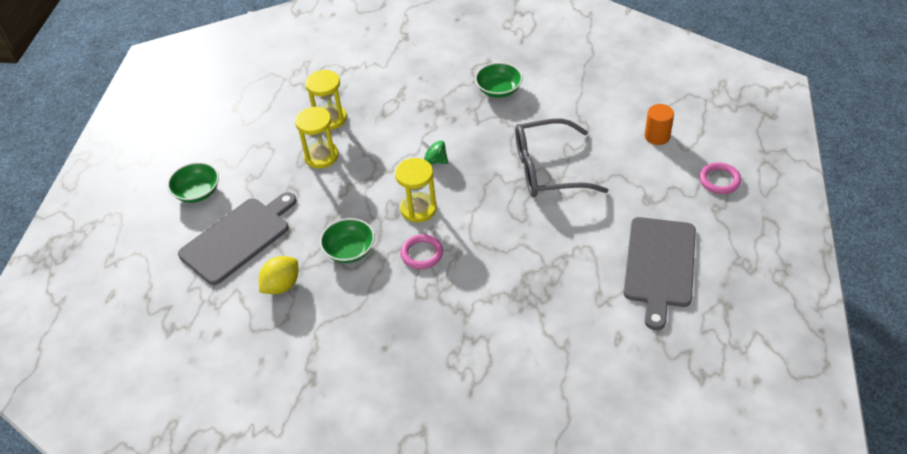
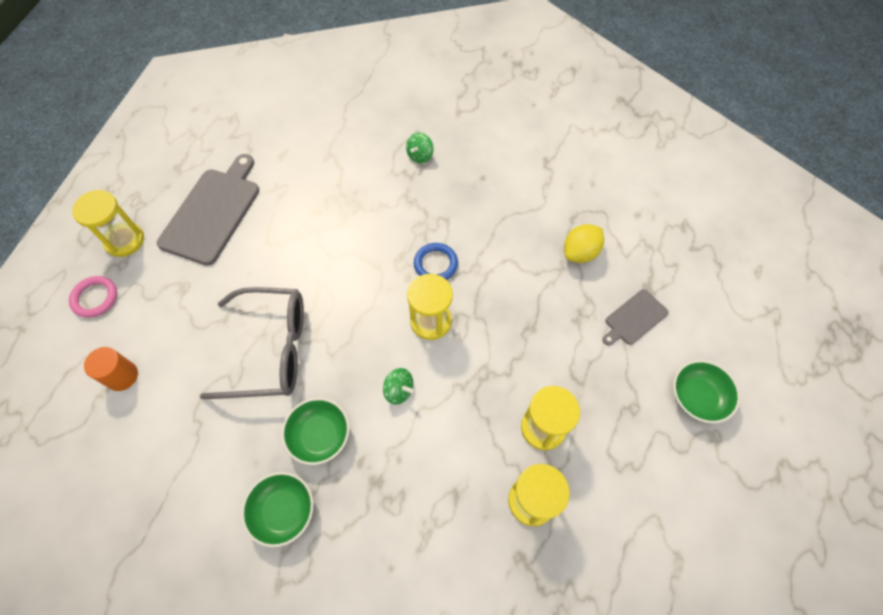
camera: 175 degrees left, 15 degrees up
(238, 238) = (634, 318): grey cutting board -> grey cutting board, size x0.52
(349, 250) = (510, 281): green bowl -> green bowl (319, 435)
(422, 254) = (435, 264): pink ring -> blue ring
(459, 362) = (420, 156): none -> green spinning top
(728, 227) = (124, 240): none -> yellow hourglass

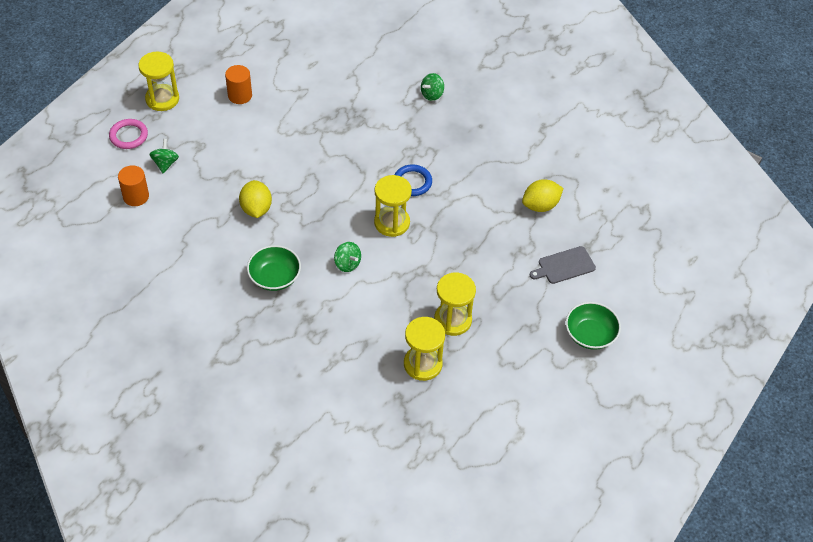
camera: 15 degrees right, 10 degrees down
(148, 321) = (165, 163): none -> green spinning top
(213, 212) = (240, 95): grey cutting board -> orange cylinder
(271, 350) = (256, 209): grey glasses -> yellow lemon
(283, 511) = (231, 317): green bowl -> none

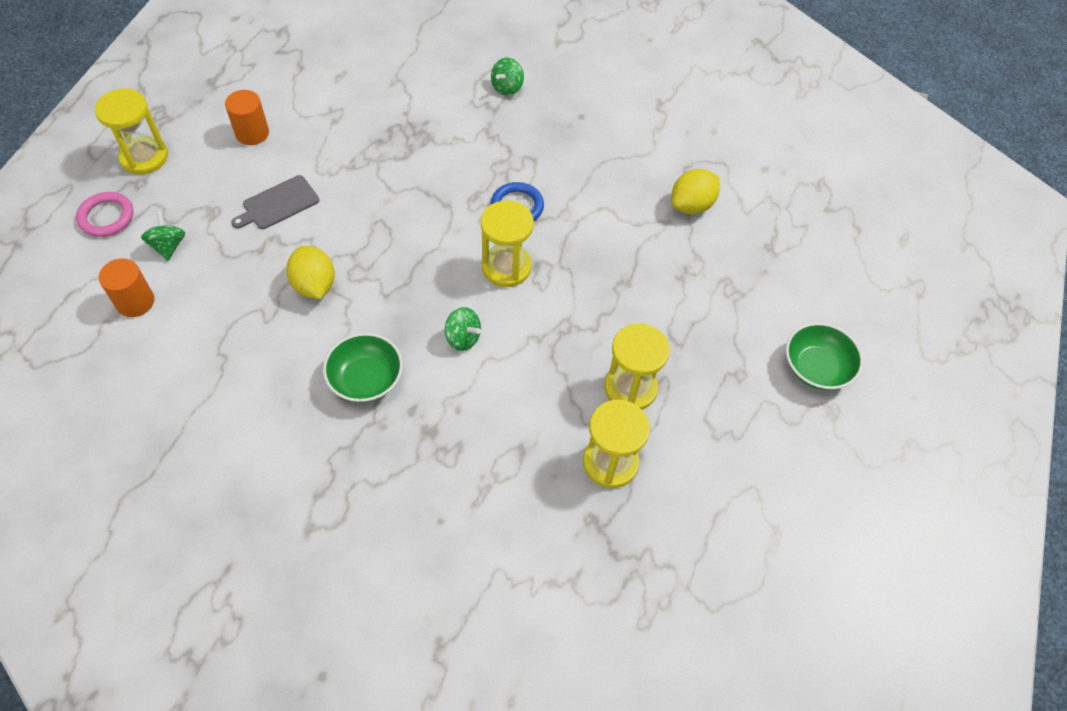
camera: 15 degrees left, 5 degrees up
(564, 266) = (750, 280): grey cutting board -> grey cutting board (278, 204)

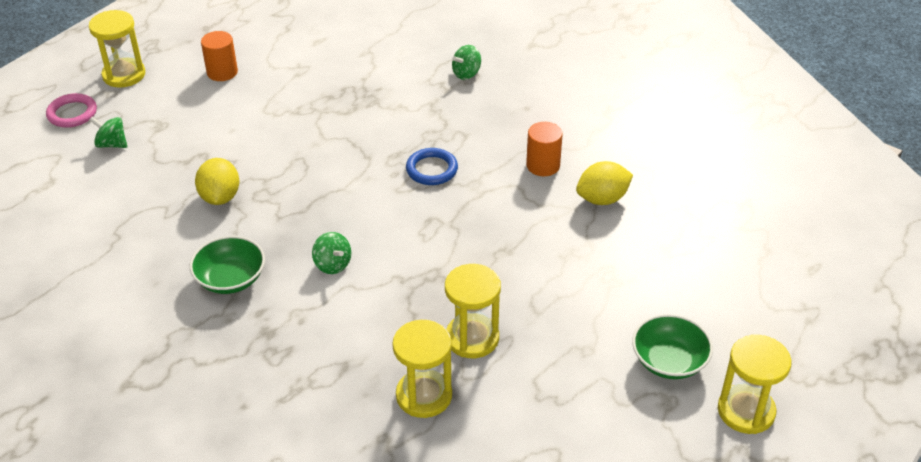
camera: 20 degrees right, 15 degrees down
(135, 302) = (65, 180): orange cylinder -> orange cylinder (543, 165)
(168, 246) = (112, 144): green spinning top -> green spinning top turned 75 degrees counterclockwise
(278, 204) = (219, 129): grey cutting board -> none
(506, 267) = (399, 216): yellow hourglass -> yellow hourglass (746, 411)

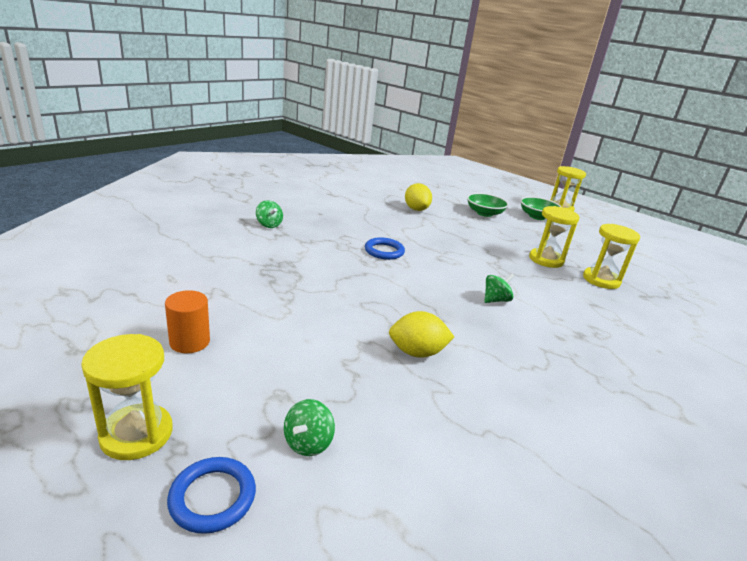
camera: 90 degrees left, 15 degrees down
(72, 113) = (212, 497): pink ring -> blue ring
(230, 279) = (528, 351): green bowl -> green bowl (484, 213)
(543, 165) = (383, 218): orange cylinder -> none

